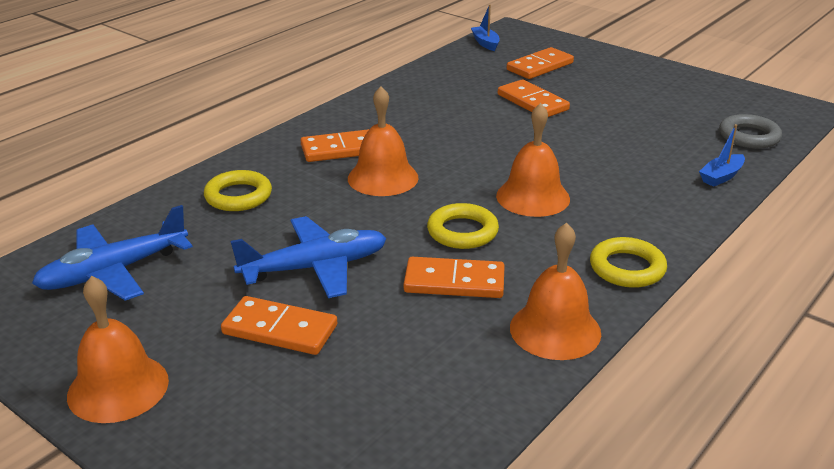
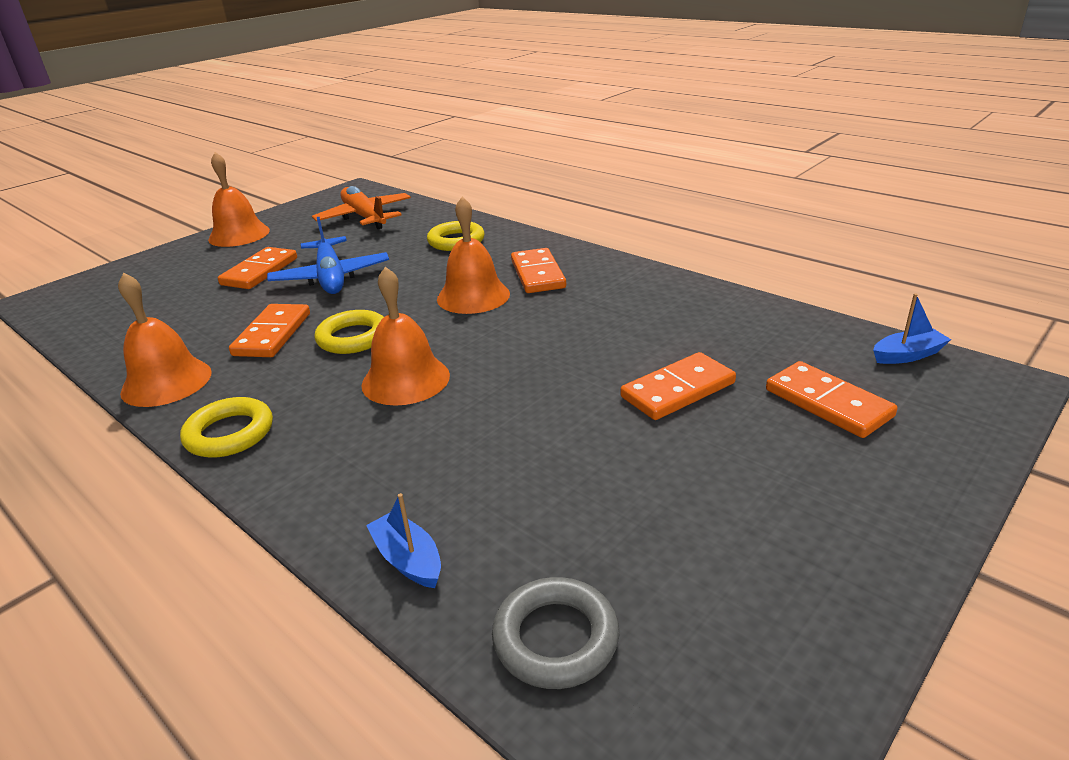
camera: 95 degrees right, 0 degrees up
(113, 272) = (365, 217): blue plane -> orange plane

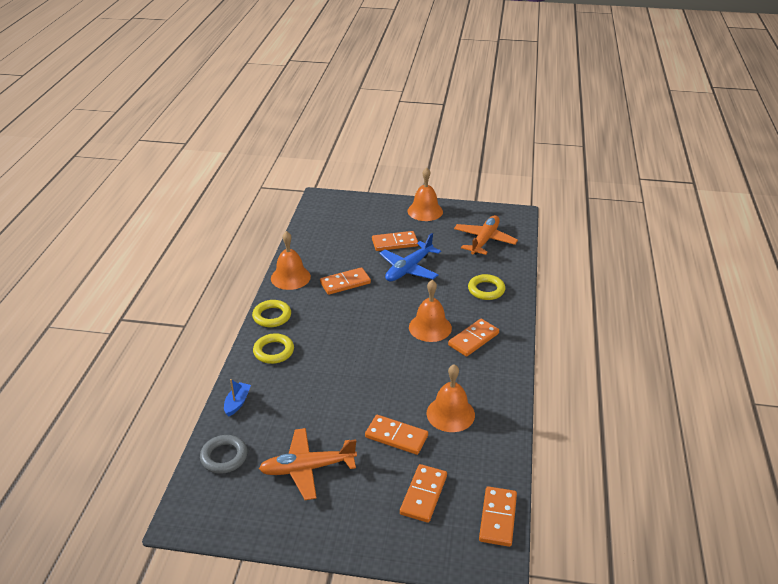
camera: 55 degrees right, 5 degrees up
(353, 338) = (361, 309): yellow ring -> yellow ring (274, 351)
(405, 380) = (341, 344): orange bell -> orange bell (450, 414)
(683, 514) = (307, 468): none -> orange plane
(907, 355) = (498, 518): blue boat -> orange domino

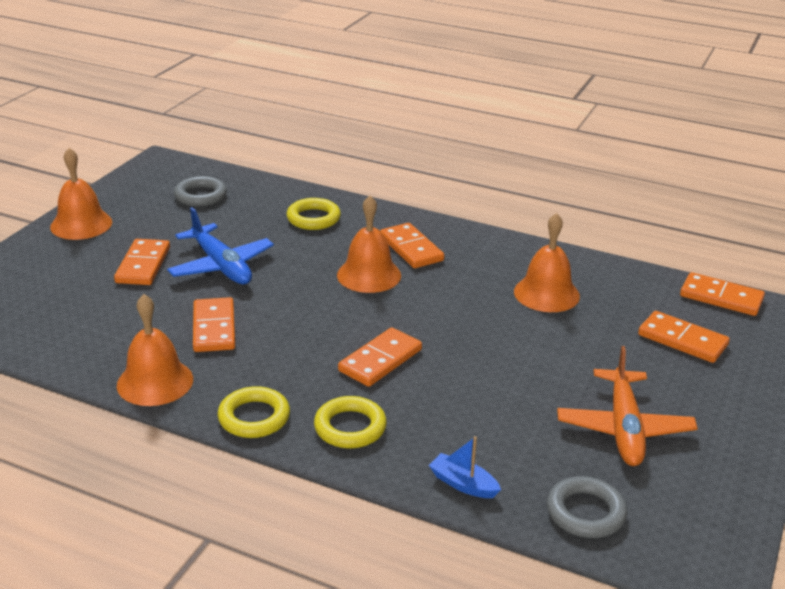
camera: 75 degrees left, 5 degrees down
(396, 436) = (577, 342): orange domino -> orange domino (380, 360)
(484, 240) = (200, 196): orange plane -> grey ring

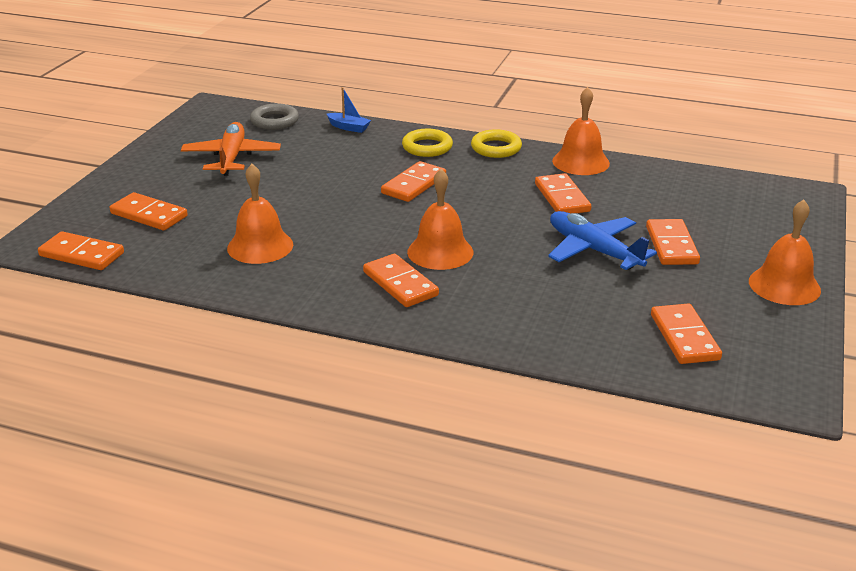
camera: 175 degrees right, 0 degrees up
(200, 196) = (684, 337): grey ring -> orange domino
(313, 218) = (524, 314): yellow ring -> none

